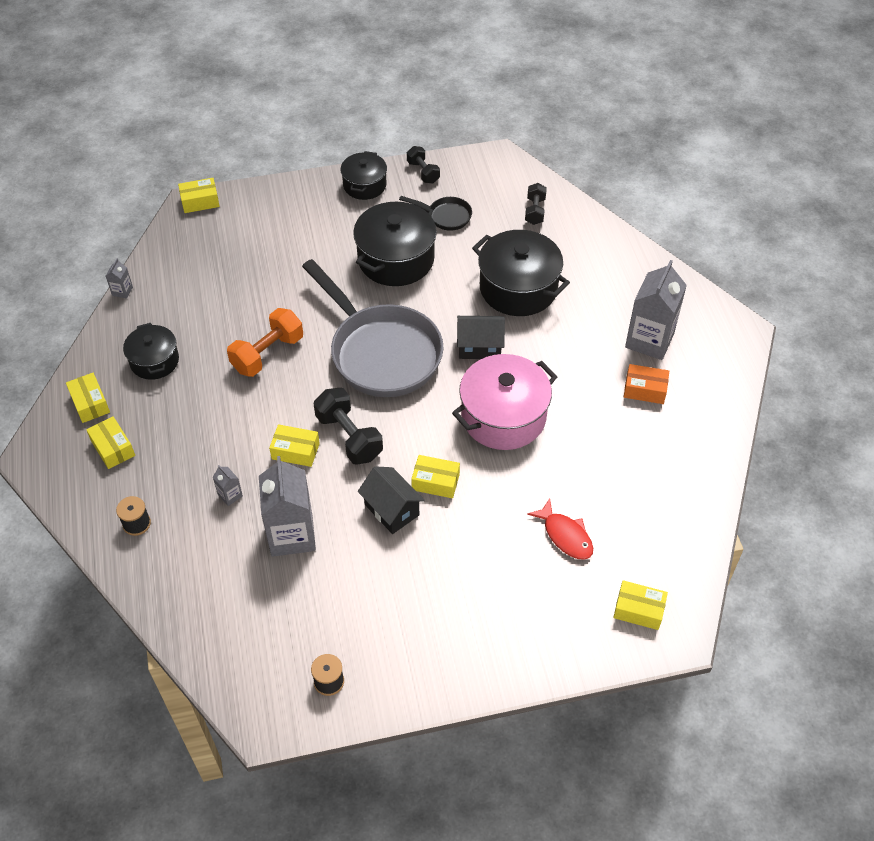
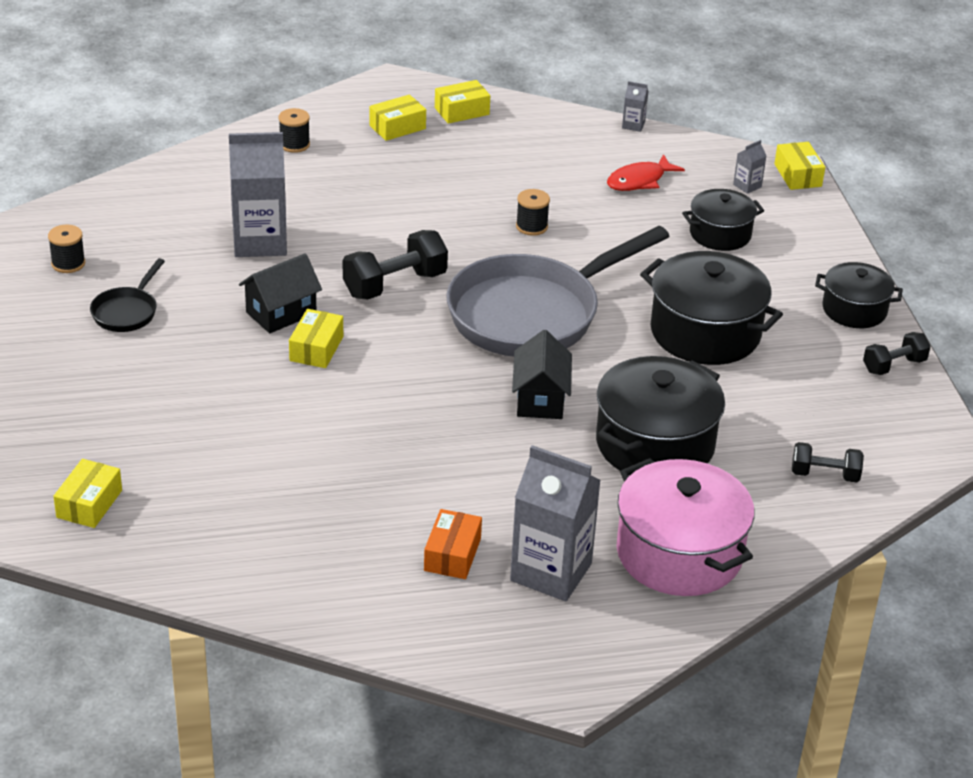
camera: 90 degrees right, 15 degrees down
(154, 361) = (522, 149): black pot -> black pot (720, 234)
(230, 495) = (321, 201): grey carton -> grey carton (747, 186)
(267, 354) = (531, 226): orange dumbbell -> black spool
(295, 451) = (378, 245): yellow box -> none
(446, 216) = (800, 383): black pan -> black pan (127, 312)
(503, 416) = (415, 412): pink pot -> pink pot (679, 553)
(565, 535) = (215, 451): red fish -> red fish (639, 181)

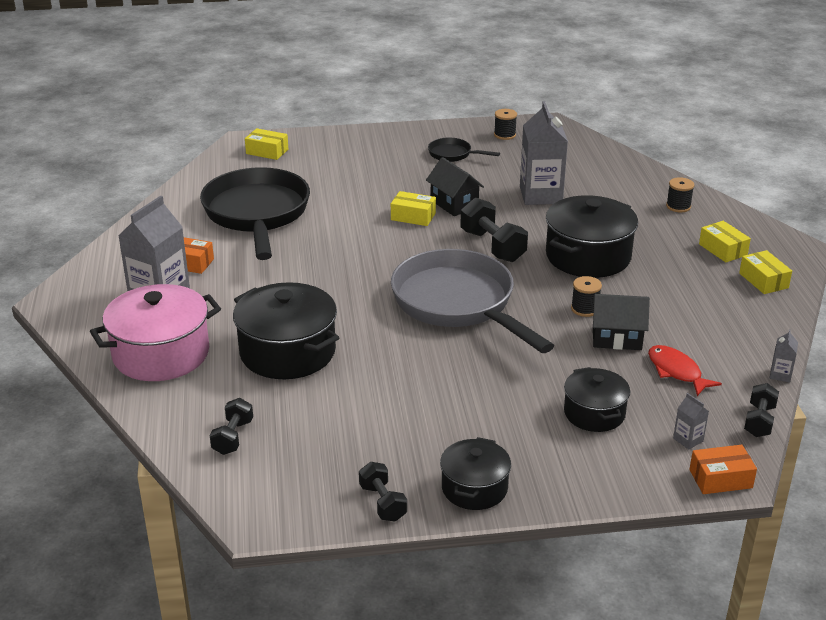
camera: 95 degrees right, 5 degrees down
(307, 498) = (257, 214): none -> black pan
(540, 399) = (349, 303): black house -> black house (617, 338)
(705, 332) = (435, 390): black pot -> black pot (588, 256)
(709, 145) = (759, 421): none -> black dumbbell
(798, 175) = (720, 479): yellow box -> orange box

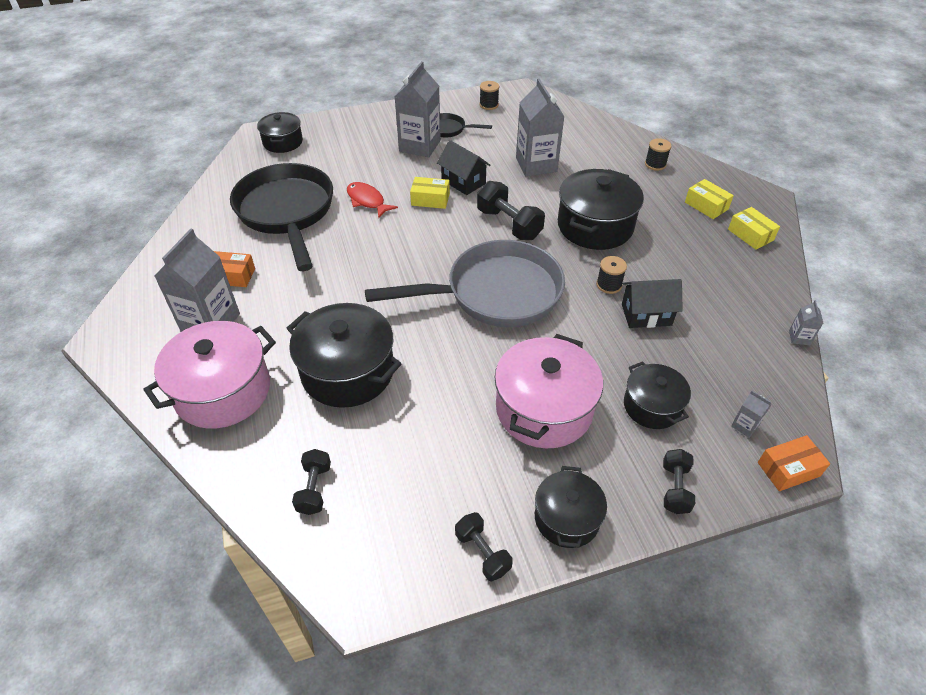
camera: 10 degrees left, 15 degrees up
(267, 151) = (283, 142): yellow box -> black pot
(415, 167) = (420, 146): none -> grey carton
(458, 304) = (495, 293): grey pan -> grey pan turned 120 degrees clockwise
(479, 403) = (544, 409): none -> pink pot
(676, 371) = (709, 346): red fish -> red fish (367, 201)
(759, 421) = (799, 394): black dumbbell -> black dumbbell (675, 488)

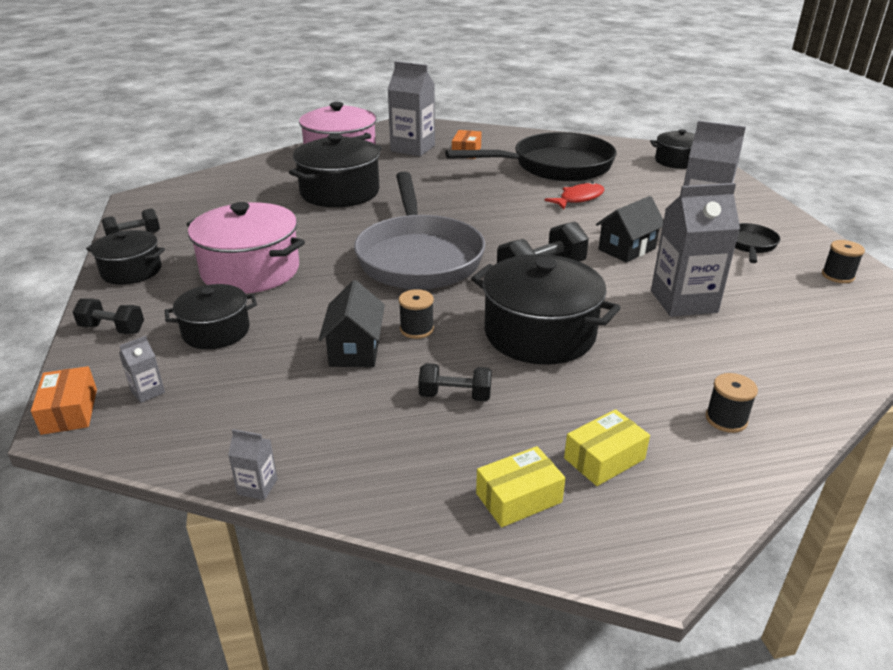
camera: 95 degrees right, 15 degrees down
(314, 489) = (235, 184): black dumbbell -> black dumbbell (455, 396)
(430, 199) = (586, 229): yellow box -> none

